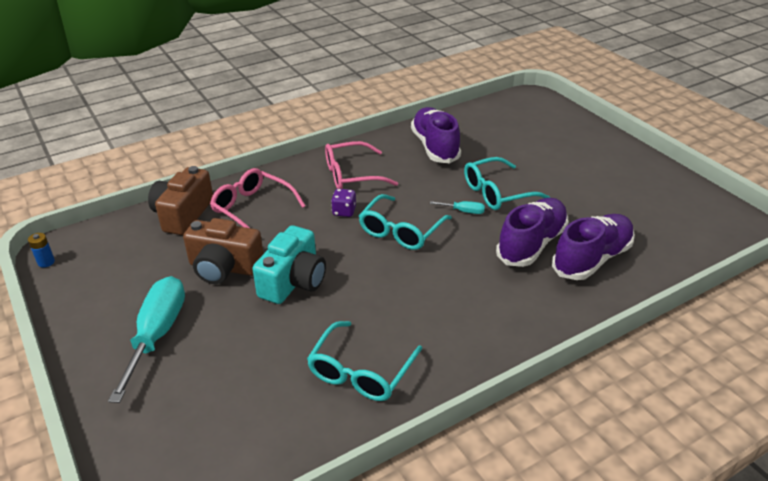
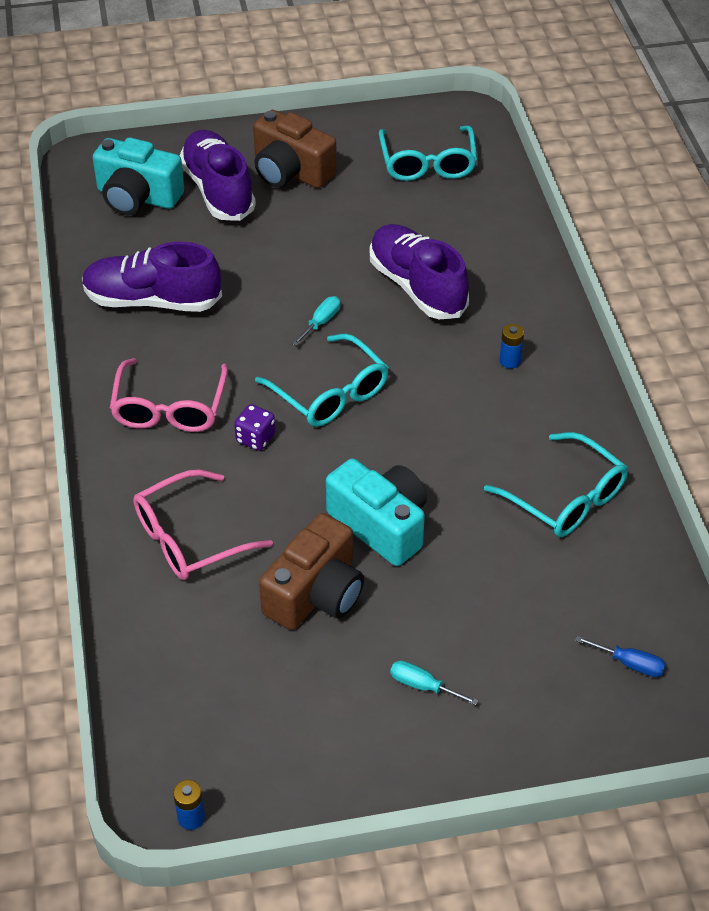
camera: 70 degrees left, 10 degrees up
(157, 334) = (422, 686): turquoise screwdriver -> turquoise screwdriver, size x0.43
(183, 214) = (158, 625): brown camera -> brown camera (290, 171)
(200, 449) = (630, 664): none -> blue screwdriver
(489, 308) = (510, 361): none -> blue battery
(497, 193) = (299, 278): turquoise glasses -> turquoise glasses (427, 163)
(517, 119) = (137, 197): none -> turquoise camera
(591, 259) = (467, 250): purple shoe -> purple shoe (218, 190)

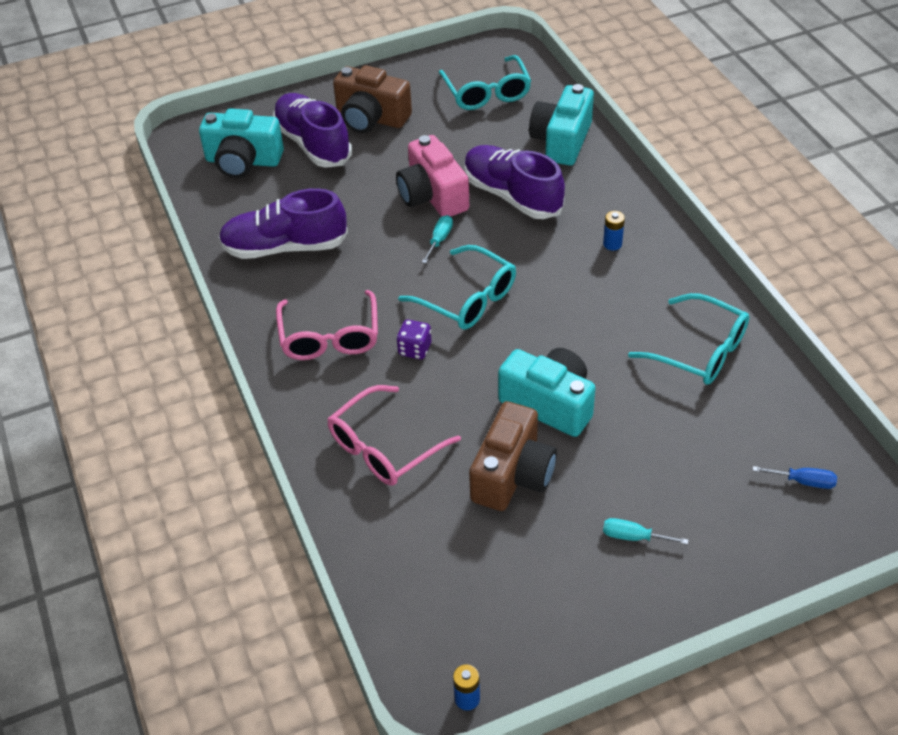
camera: 10 degrees left, 0 degrees up
(329, 271) = (432, 196): none -> pink camera
(493, 233) = (561, 141): none -> turquoise camera

